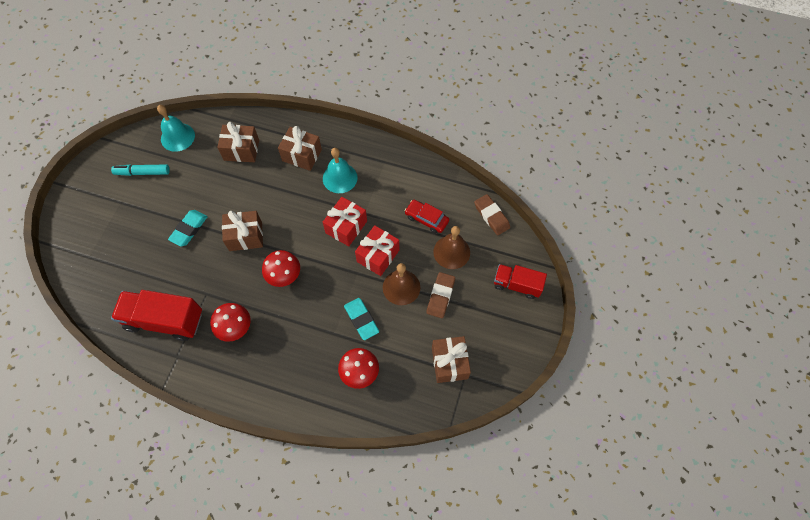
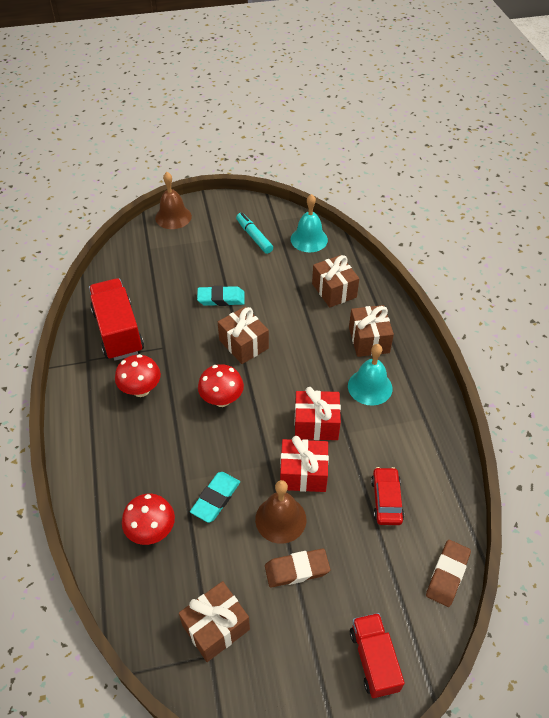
camera: 60 degrees right, 15 degrees down
(451, 252) = (363, 552): brown bell -> brown bell (173, 217)

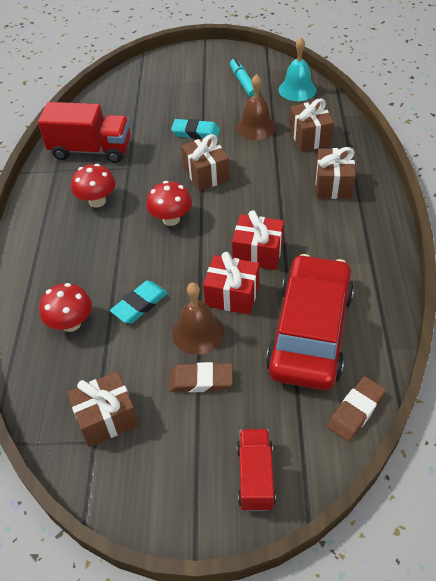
camera: 15 degrees right, 0 degrees up
(118, 332) = (91, 150): red truck -> red truck turned 105 degrees clockwise
(173, 217) = (170, 59): brown bell -> brown bell (256, 127)
(370, 387) = (322, 226): turquoise bell -> none
(386, 500) = (310, 331): red car -> red car, size x2.33

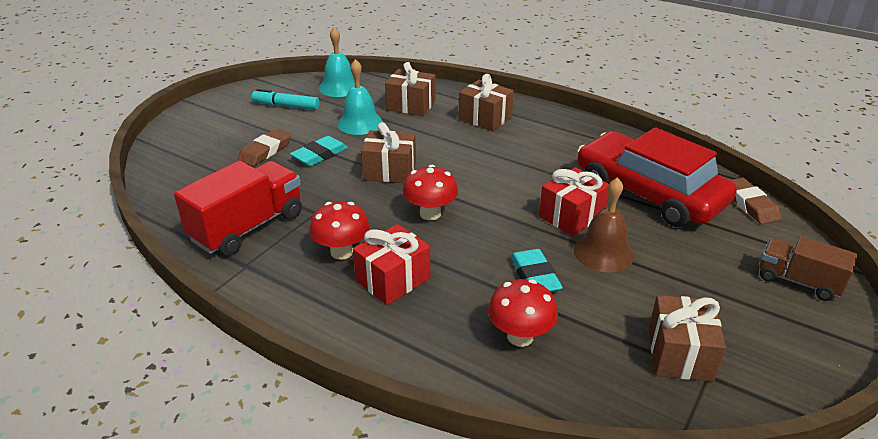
camera: 60 degrees left, 15 degrees down
(201, 380) = (667, 272): brown eraser -> brown eraser (265, 151)
(255, 476) = (798, 281): red truck -> brown truck
(256, 127) = (360, 123): brown bell -> turquoise bell
(257, 253) = (530, 183): red gift -> red gift (393, 279)

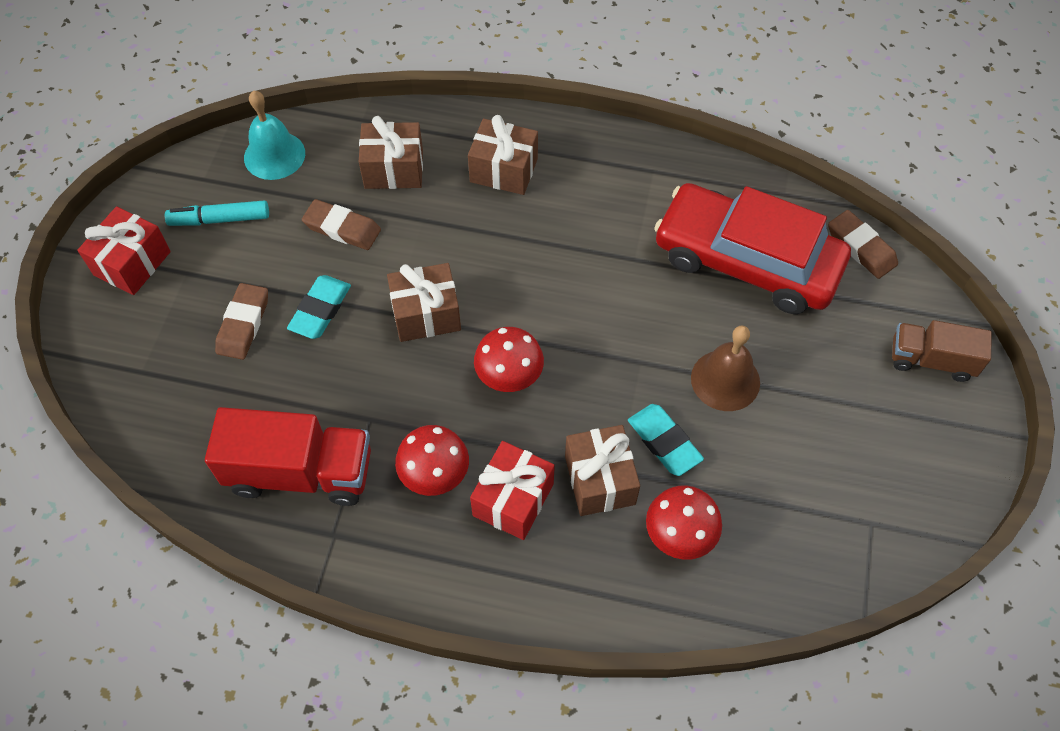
camera: 20 degrees left, 25 degrees up
(248, 227) = (300, 472): red truck -> red truck turned 75 degrees clockwise
(360, 123) = (342, 228): turquoise bell -> brown eraser
(572, 216) = (672, 329): red gift -> red gift (132, 263)
(679, 354) = (839, 505): brown gift -> brown gift (599, 480)

